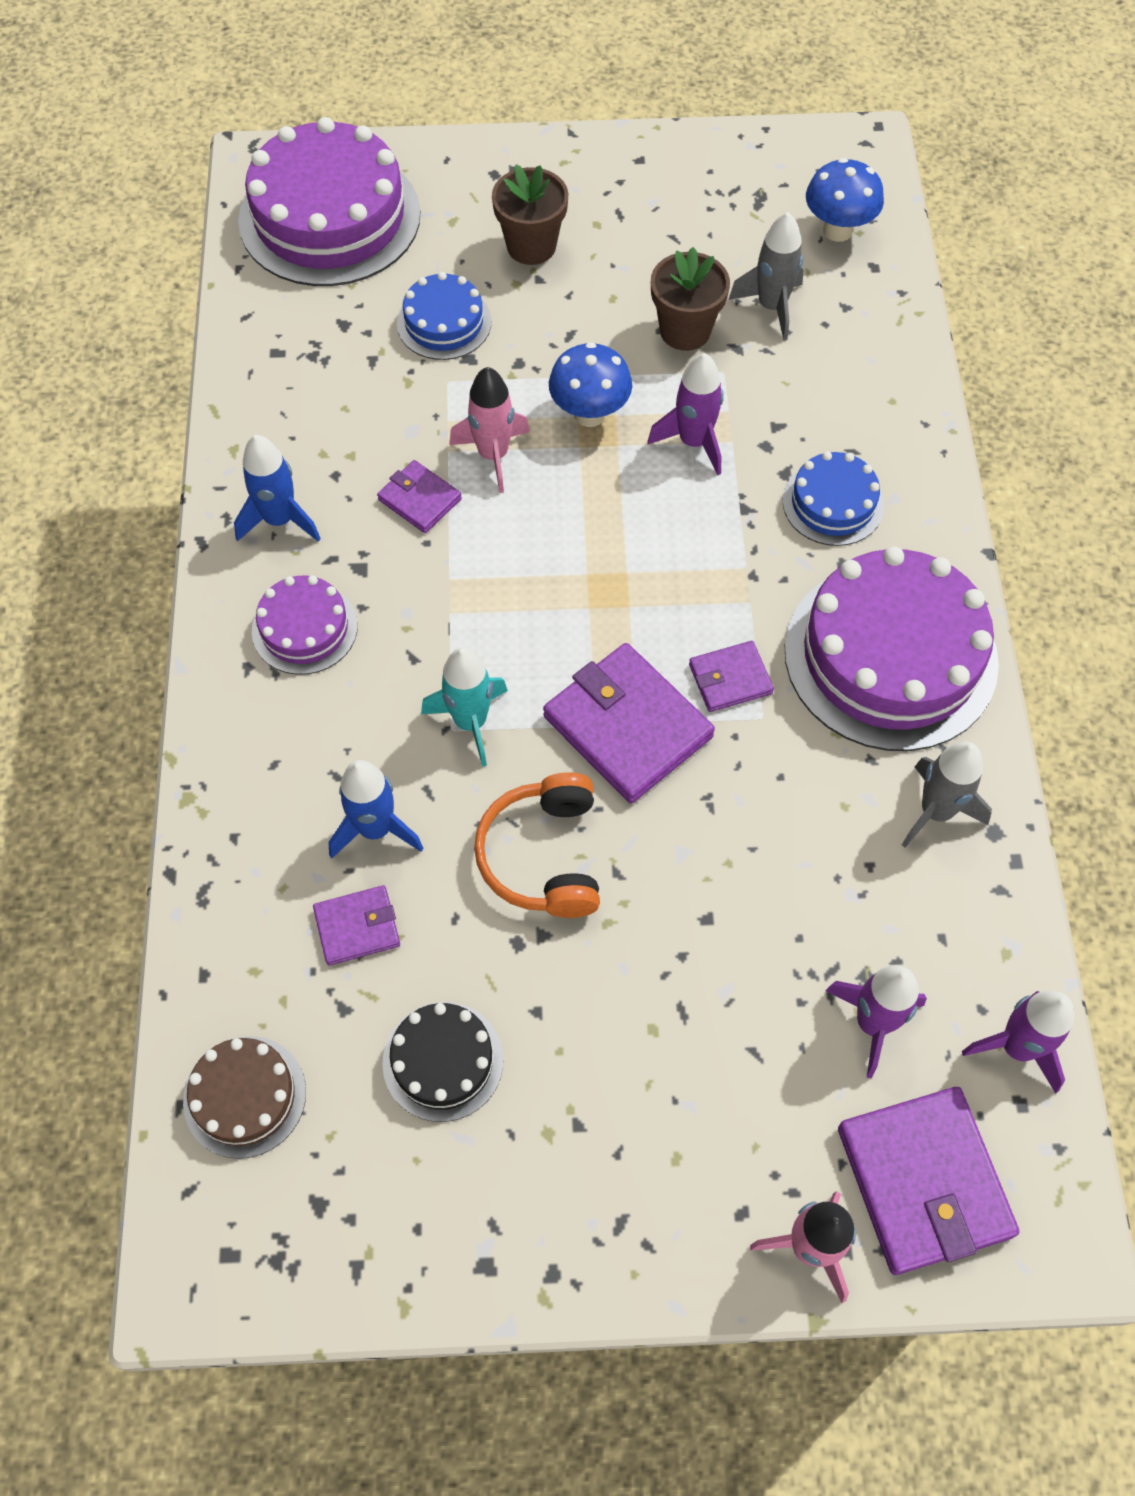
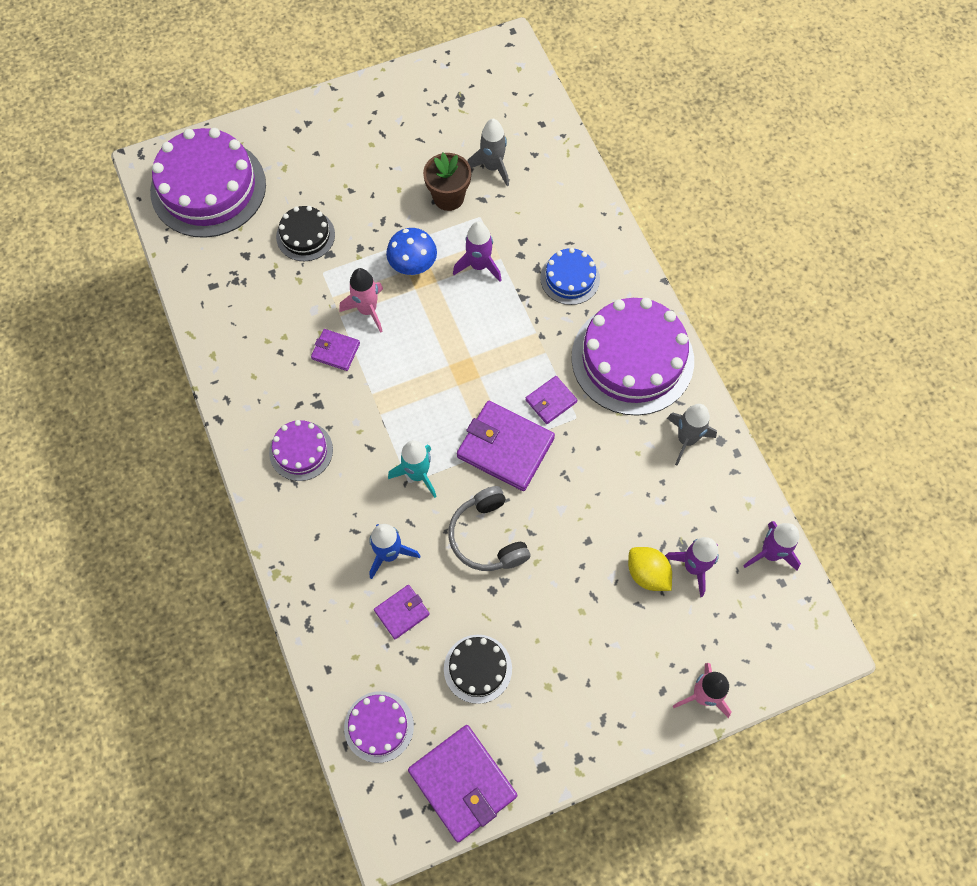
camera: 20 degrees left, 5 degrees up
(245, 1096) = (379, 726): brown cake -> purple cake
(280, 520) = (259, 390): blue rocket -> none
(444, 322) = (305, 235): blue cake -> black cake
(531, 246) = (338, 170): brown flower pot -> none
(543, 856) = (487, 537): orange headphones -> grey headphones
(788, 1007) = (647, 574): none -> yellow lemon
(837, 230) = (513, 106): blue mushroom -> none
(924, 1181) = (747, 640): purple wallet -> purple wallet (463, 783)

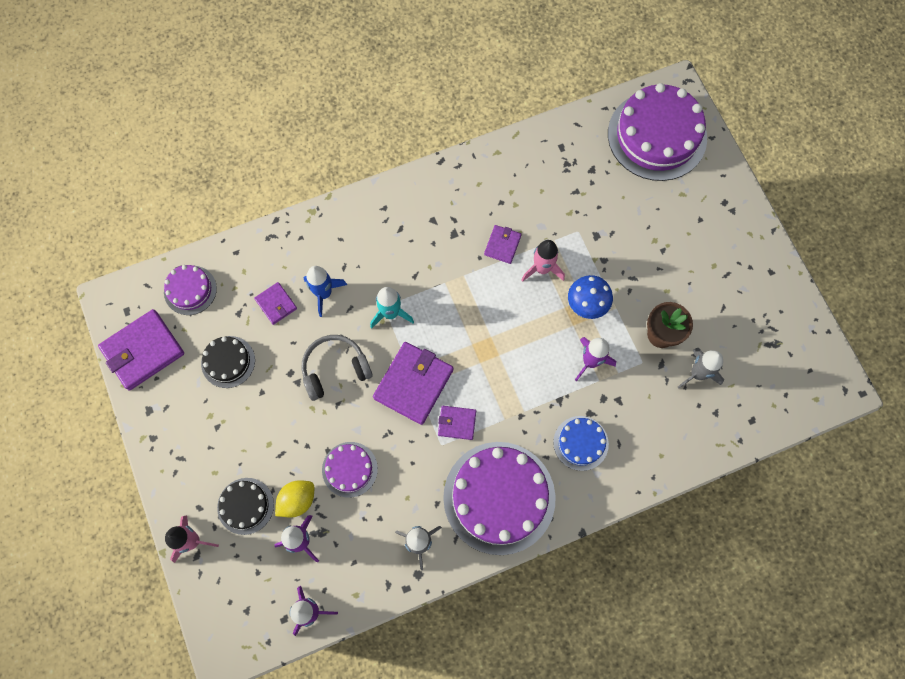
camera: 90 degrees right, 5 degrees up
(301, 451) = (413, 223): purple cake -> purple cake (349, 469)
(305, 235) = (613, 215): black cake -> black cake (245, 506)
(551, 401) = (457, 423): purple wallet -> purple wallet turned 45 degrees counterclockwise

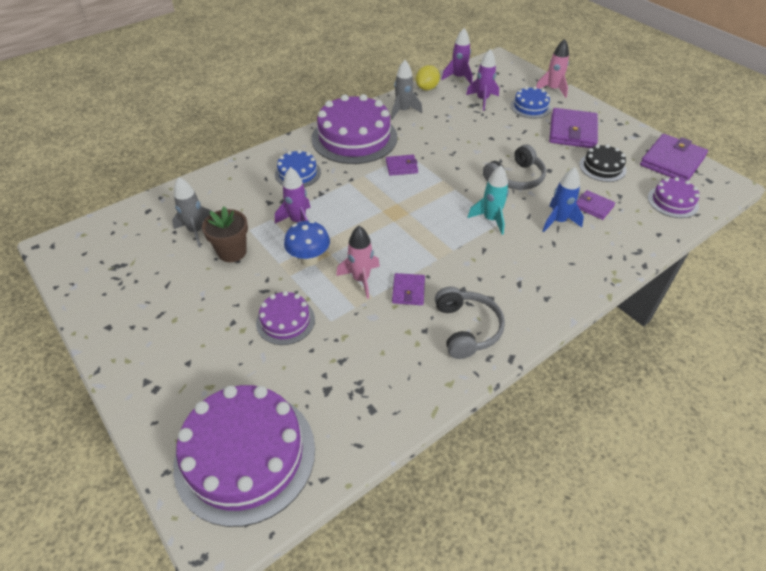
camera: 165 degrees right, 25 degrees down
(245, 506) = (530, 107): black cake -> blue cake
(297, 500) = (497, 114): yellow lemon -> yellow lemon (427, 88)
(349, 469) = (470, 132): purple cake -> purple cake (285, 321)
(413, 384) = (447, 181): purple wallet -> purple wallet (572, 131)
(465, 195) = (467, 329): none -> grey headphones

